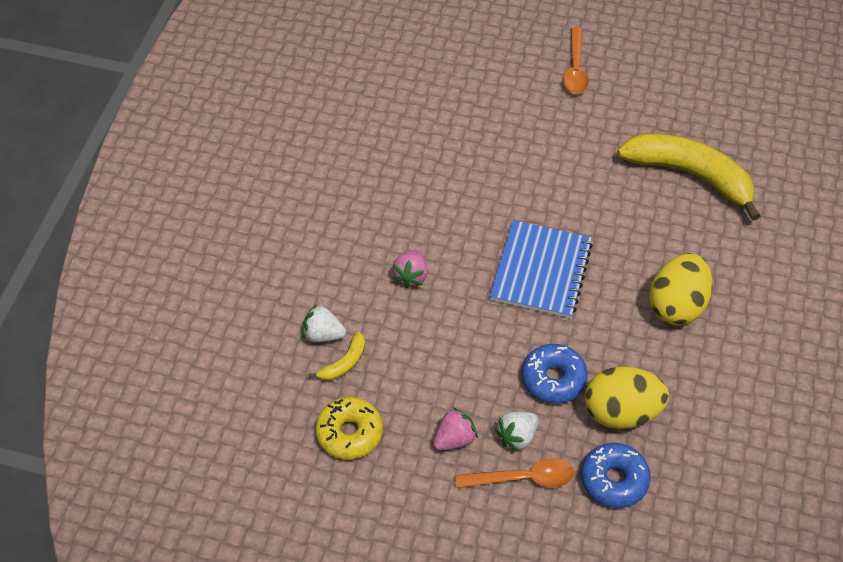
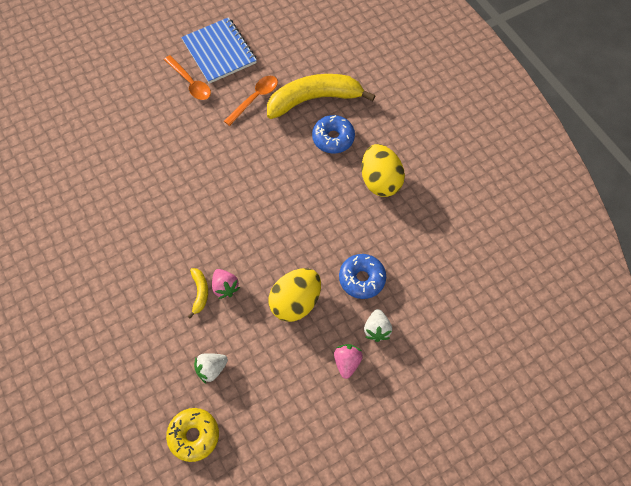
camera: 45 degrees left, 10 degrees up
(344, 363) = (241, 375): yellow banana -> yellow banana (200, 293)
(349, 433) = (288, 414): yellow donut -> yellow donut (194, 435)
(523, 478) = (403, 350): orange spoon -> orange spoon (255, 99)
(541, 271) = (293, 221): blue notebook -> blue notebook (219, 52)
(614, 480) = (446, 307): blue donut -> blue donut (333, 138)
(621, 412) = (413, 266): yellow egg -> yellow egg (295, 302)

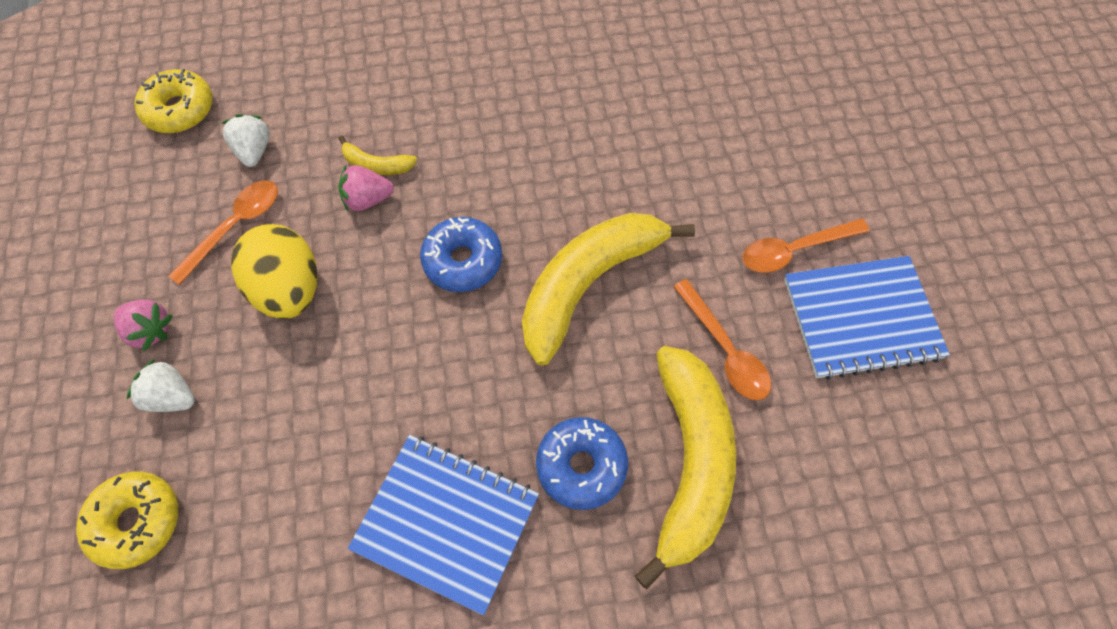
camera: 110 degrees right, 0 degrees up
(240, 162) = (589, 283): none -> yellow banana
(268, 351) = (235, 227): none -> orange spoon
(362, 279) = (270, 407): blue donut -> blue donut (462, 261)
(380, 181) = (446, 522): yellow egg -> blue notebook
(440, 311) = (136, 522): none -> yellow donut

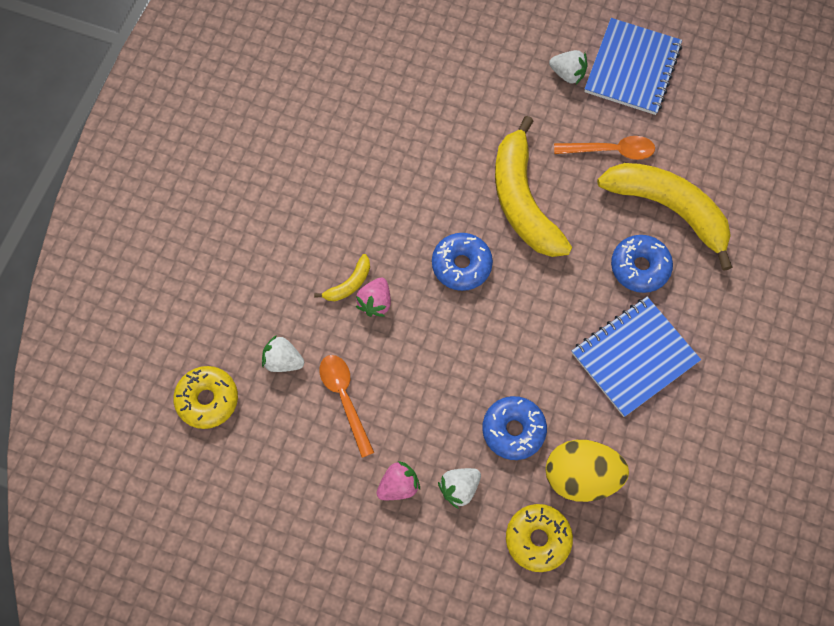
camera: 60 degrees left, 5 degrees up
(273, 421) = (513, 430): none -> blue donut
(289, 289) = (418, 383): yellow egg -> yellow egg (581, 476)
(794, 250) = (567, 74): orange spoon -> white strawberry

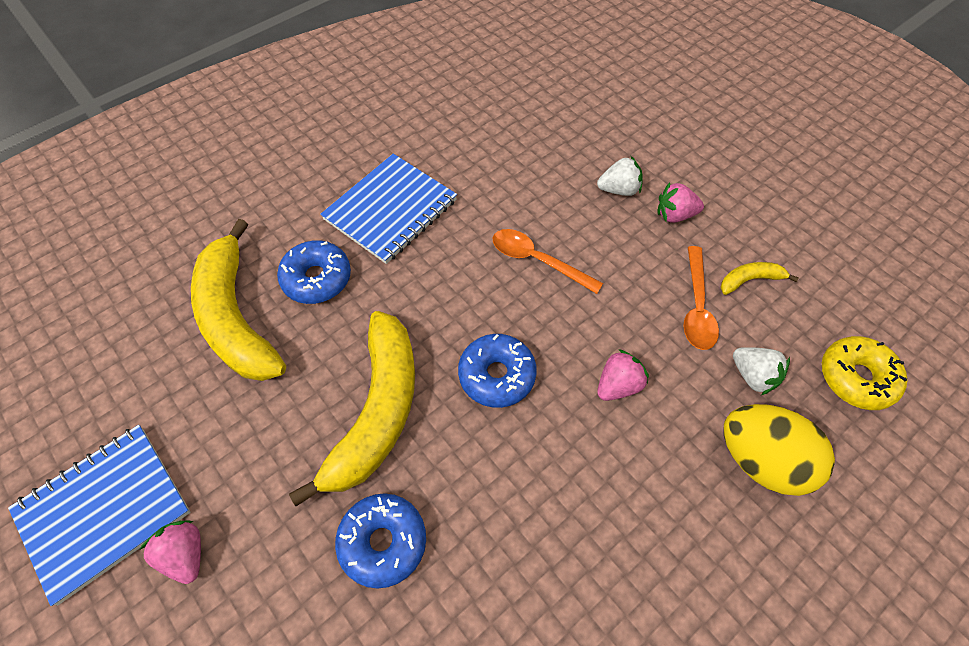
camera: 150 degrees left, 10 degrees down
(349, 284) = (640, 422): yellow banana -> yellow banana (750, 280)
(513, 430) = (542, 207): blue donut -> blue donut (383, 542)
(537, 539) = (572, 132): yellow donut -> none
(567, 74) = (185, 554): white strawberry -> pink strawberry
(581, 476) = (507, 153): yellow egg -> yellow egg (761, 460)
(610, 151) = (232, 415): orange spoon -> orange spoon (537, 260)
(634, 357) = (390, 210): blue notebook -> blue notebook turned 45 degrees counterclockwise

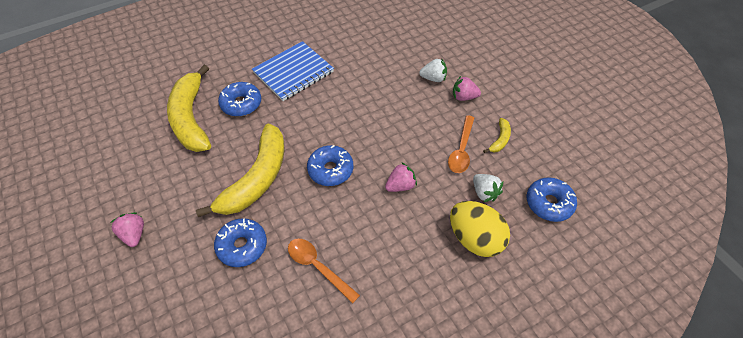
camera: 10 degrees right, 5 degrees down
(104, 511) = (96, 206): blue notebook -> none
(537, 260) = (372, 111): orange spoon -> orange spoon (318, 267)
(750, 280) = (499, 140): yellow banana -> yellow banana turned 120 degrees clockwise
(856, 378) = (549, 203): yellow donut -> blue donut

